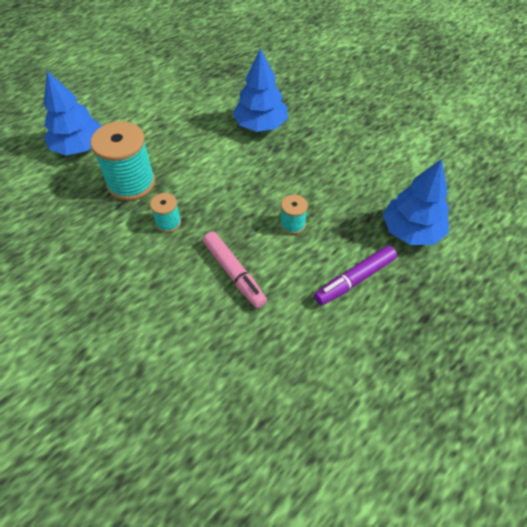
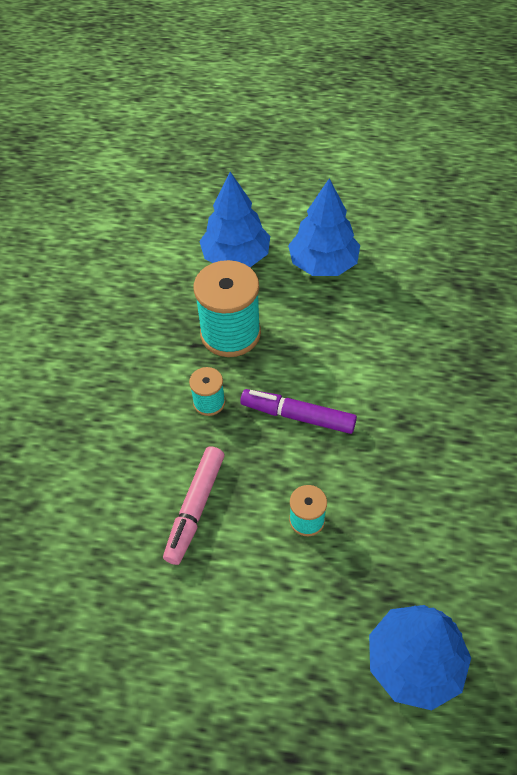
camera: 55 degrees right, 0 degrees up
(260, 125) = (425, 384): blue tree -> blue tree (323, 264)
(354, 279) = (283, 639): purple marker -> purple marker (298, 416)

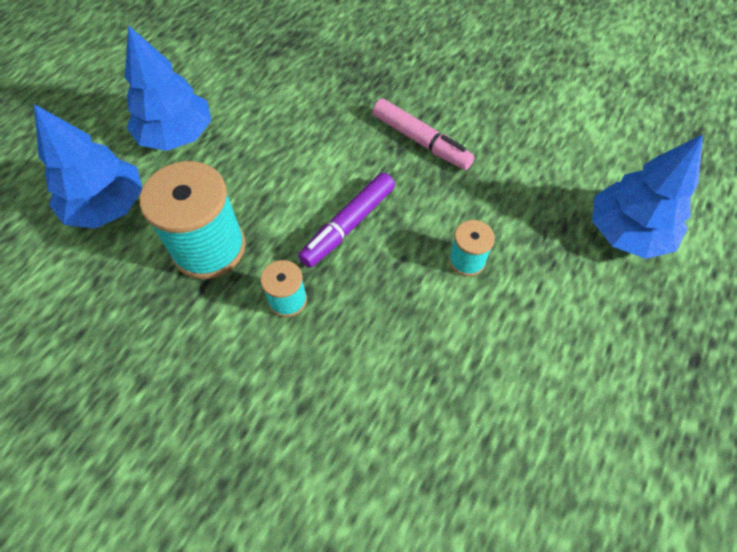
camera: 70 degrees left, 5 degrees up
(195, 508) = (413, 358): pink marker -> pink marker (421, 141)

